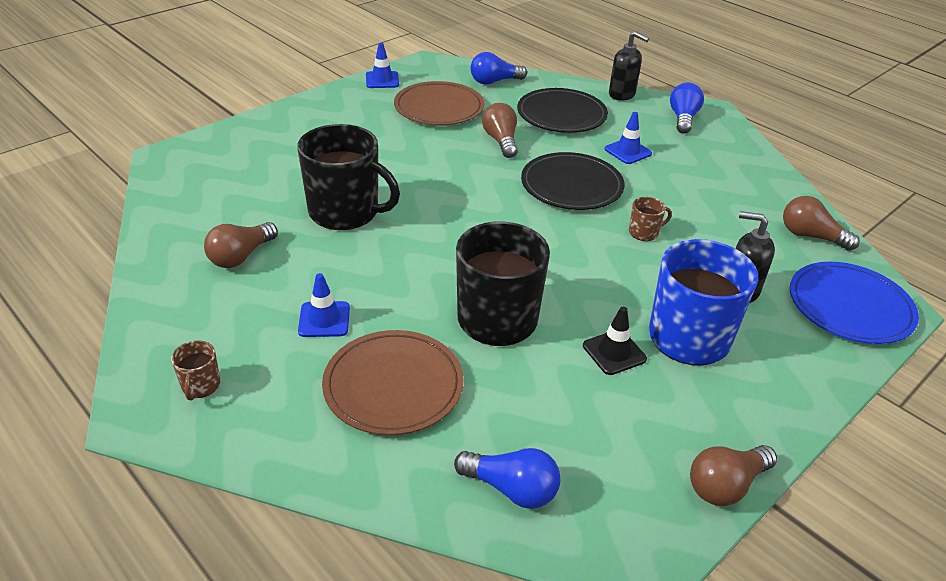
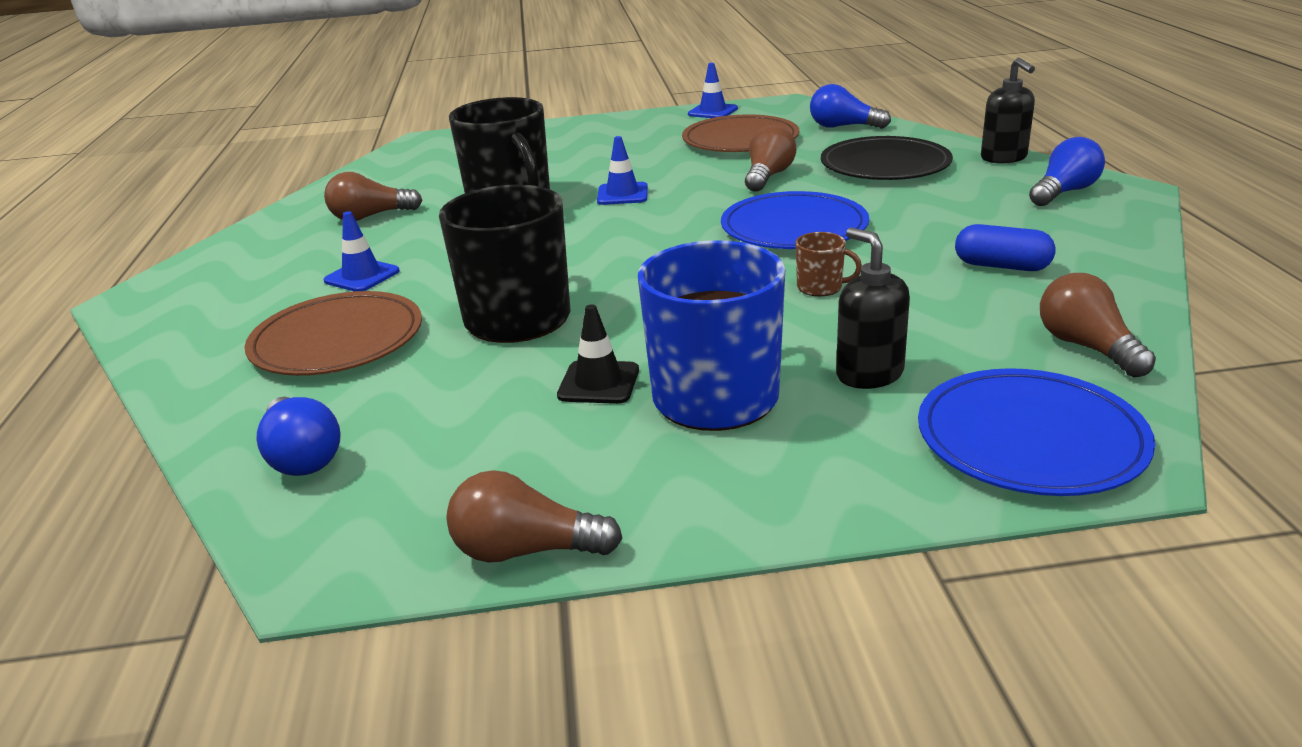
camera: 40 degrees right, 10 degrees down
(200, 386) = (198, 294): brown mug -> none
(571, 185) = (794, 227): black plate -> blue plate
(628, 151) = (924, 210): blue traffic cone -> blue traffic cone (622, 194)
(715, 188) = (1002, 266): none -> blue capsule

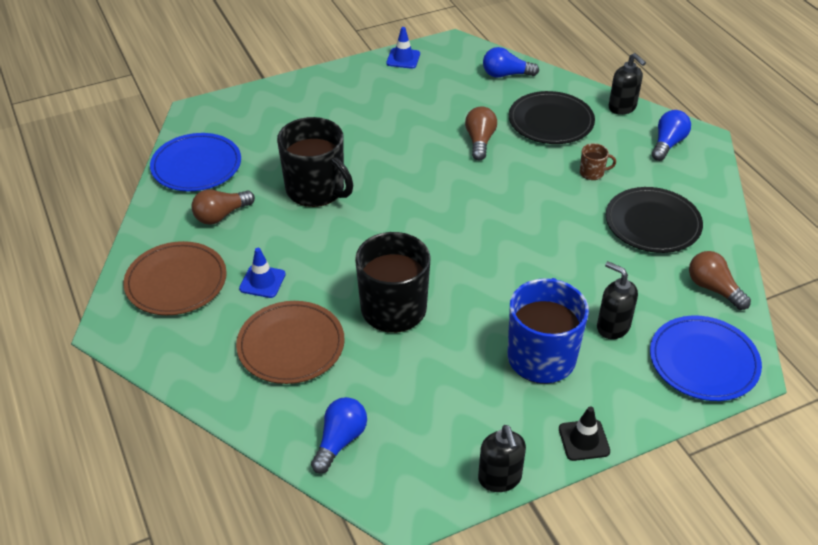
camera: 20 degrees left, 15 degrees up
(302, 456) = (340, 441): blue light bulb -> blue light bulb turned 105 degrees counterclockwise
(526, 550) = (500, 478): brown light bulb -> black soap dispenser
(598, 383) = (472, 356): black traffic cone -> black traffic cone (584, 440)
(622, 194) = (390, 171): blue traffic cone -> none
(740, 140) = (441, 96): brown plate -> brown plate (176, 282)
(794, 227) = (520, 198): blue plate -> blue plate (196, 166)
(821, 287) = (559, 256): brown mug -> brown mug (592, 173)
(1002, 266) = (652, 223): blue capsule -> black plate

